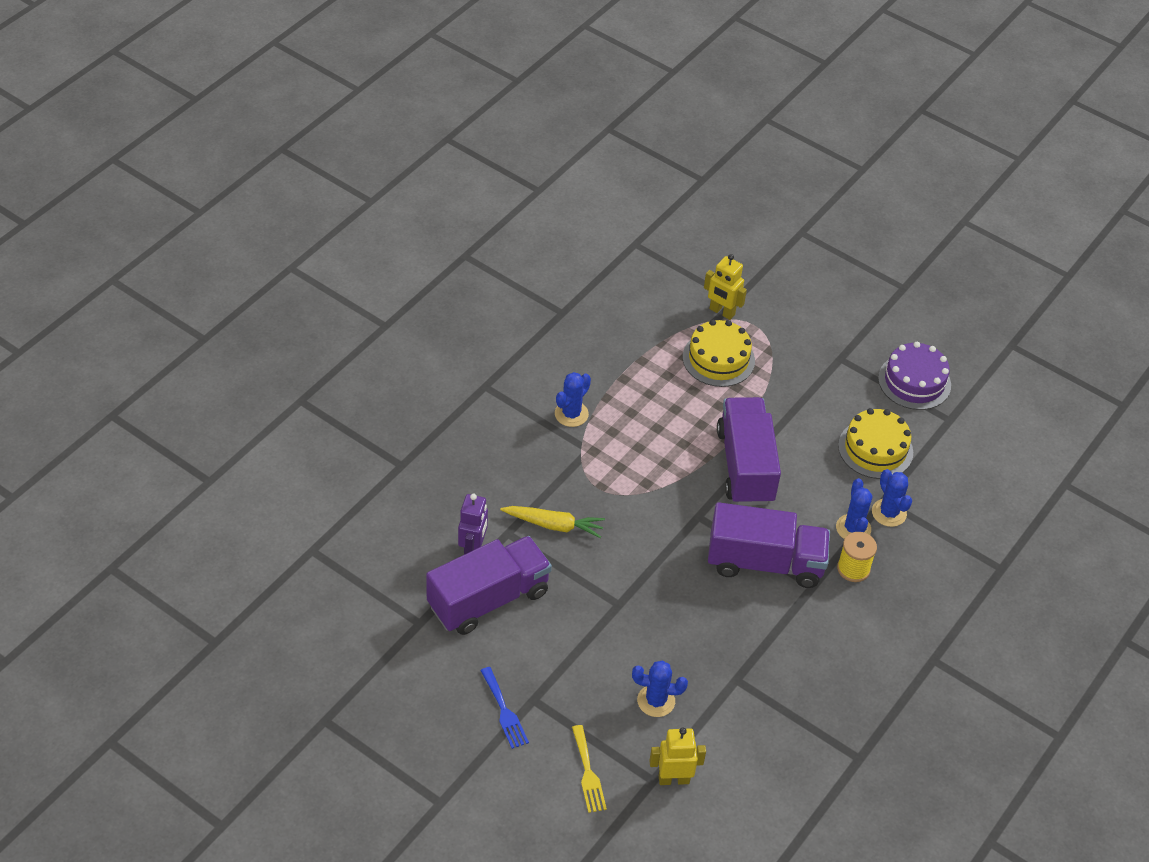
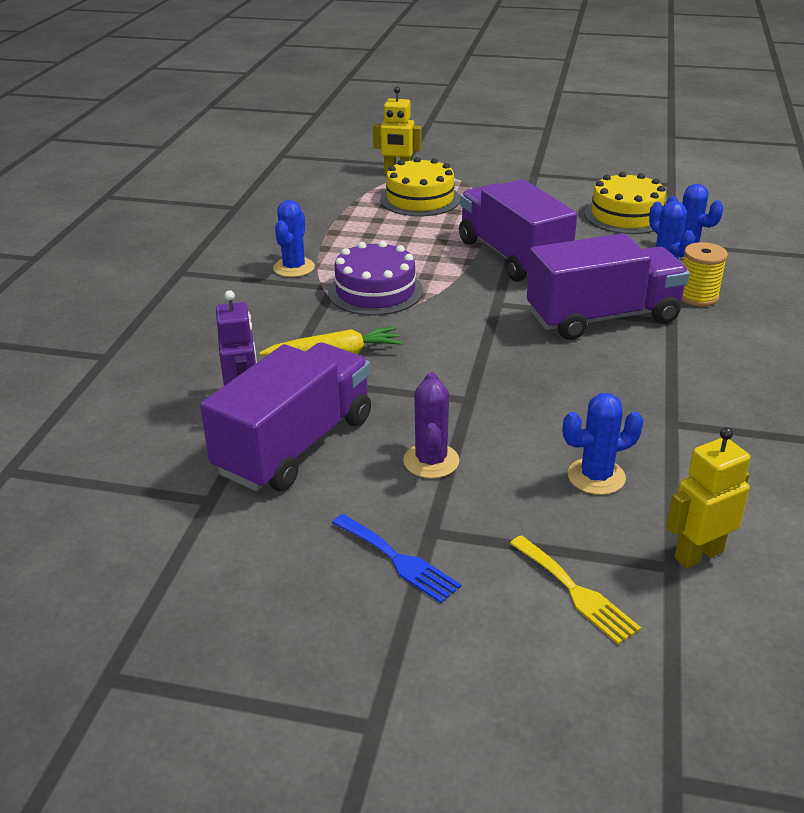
camera: 20 degrees left, 15 degrees down
(564, 647) = (431, 461): none -> purple cactus
(914, 381) = (615, 171): purple cake -> purple cake (375, 291)

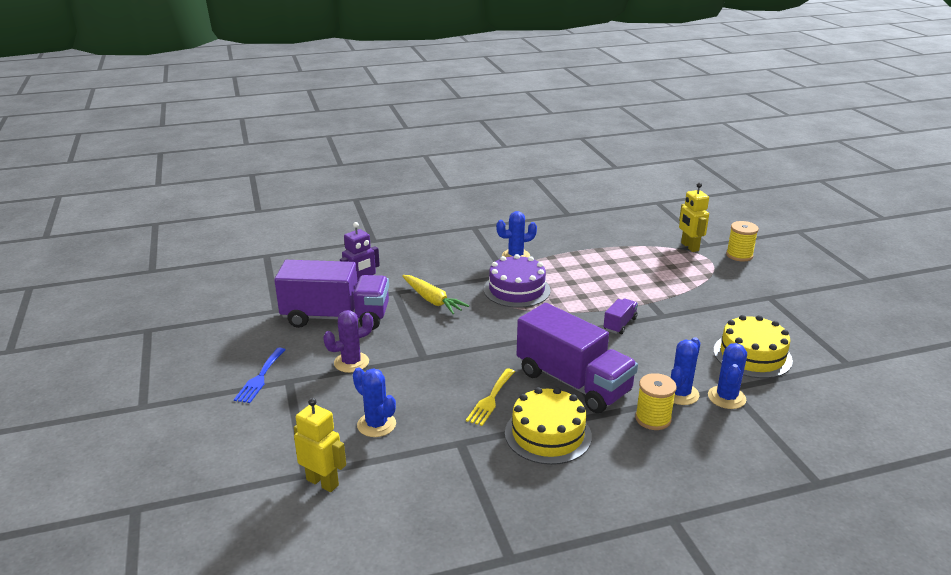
camera: 60 degrees right, 5 degrees down
(420, 199) = (661, 266): yellow cake -> yellow cake (548, 434)
(443, 159) = (739, 255): none -> yellow spool
(512, 257) = (620, 324): purple truck -> purple truck, size x0.43
(576, 592) = (264, 443): yellow fork -> yellow fork (490, 399)

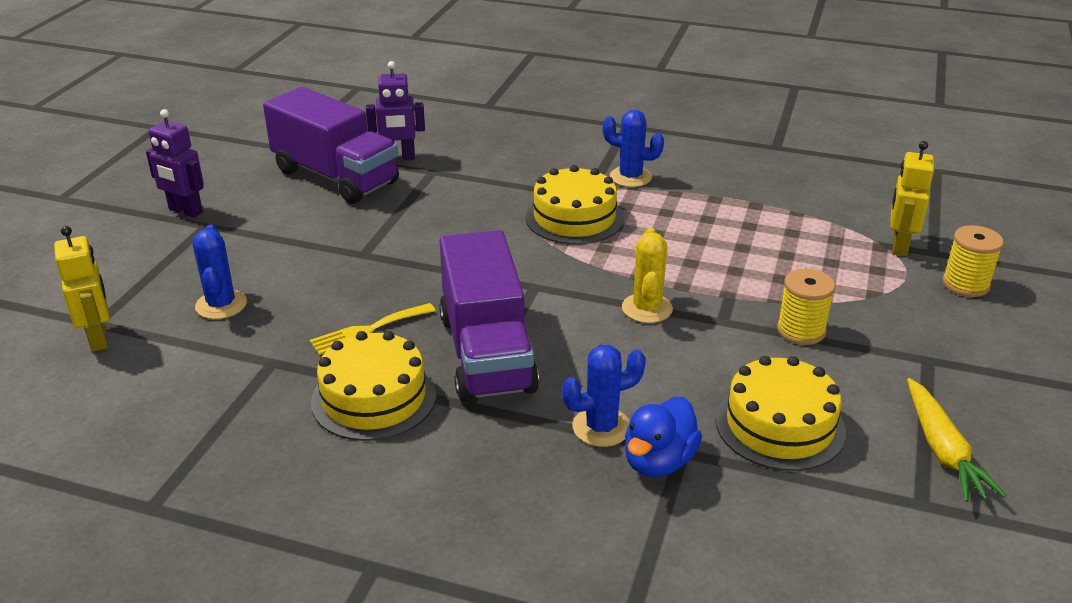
camera: 35 degrees right, 5 degrees up
(260, 378) = (185, 211): blue fork -> purple robot
(351, 362) = (285, 230): purple cactus -> none
(432, 300) = (460, 195): yellow carrot -> yellow carrot (943, 450)
(517, 290) = (574, 218): purple cake -> yellow cake
(620, 324) = (647, 308): purple truck -> yellow cactus
(653, 419) = (521, 440): yellow spool -> yellow spool (801, 330)
(726, 397) = (658, 461): blue cactus -> blue duck

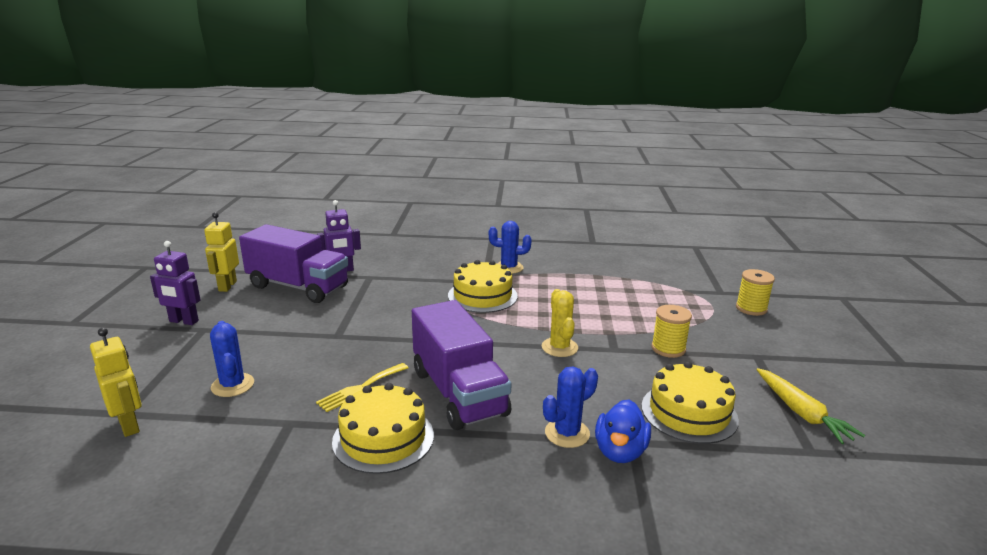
camera: 15 degrees left, 10 degrees down
(899, 246) = (698, 291): yellow robot -> yellow robot (227, 286)

